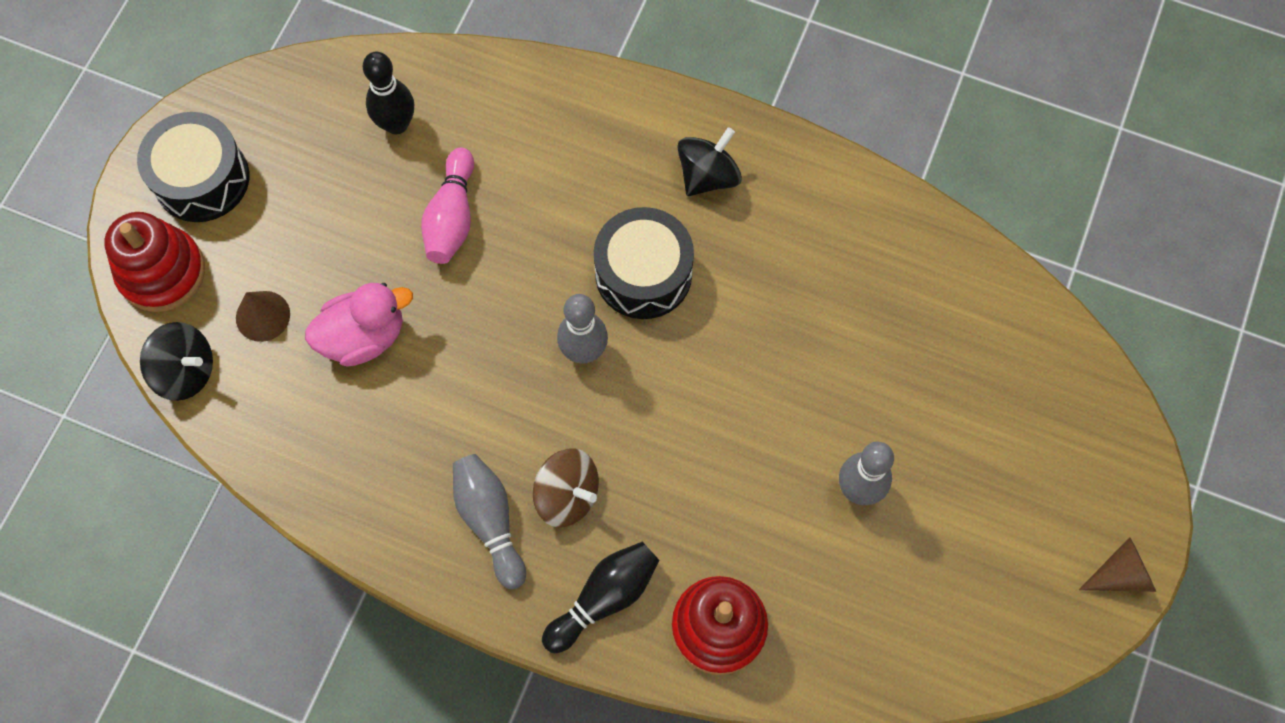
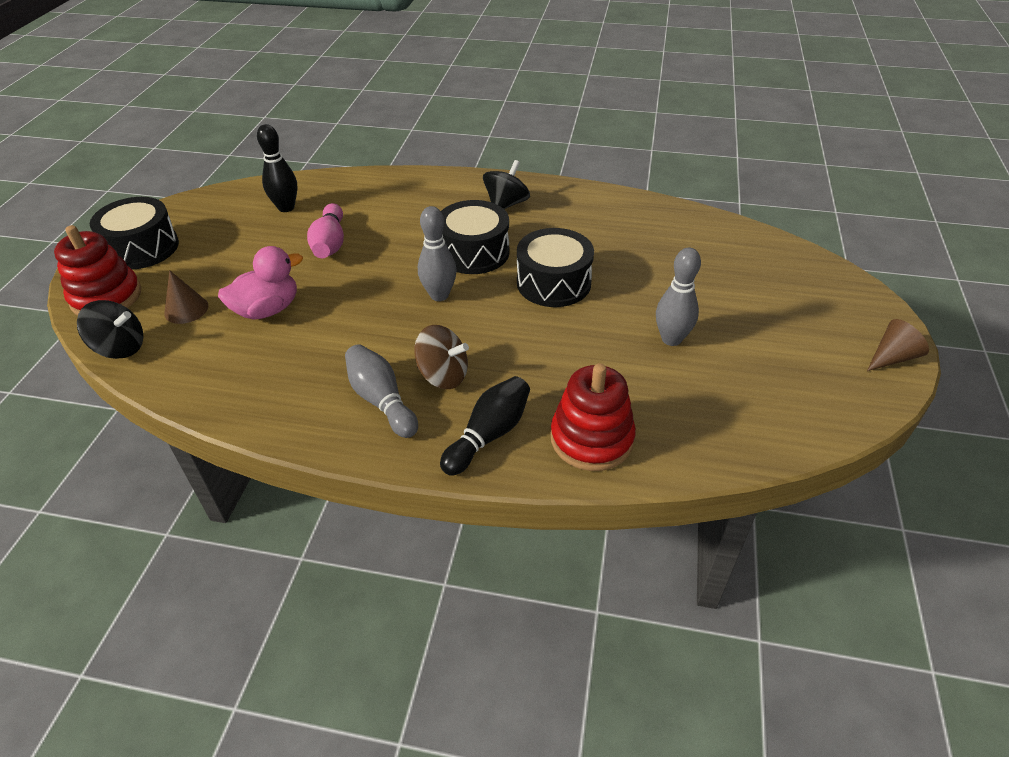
camera: 10 degrees left, 25 degrees down
(736, 356) = (553, 283): none -> black drum

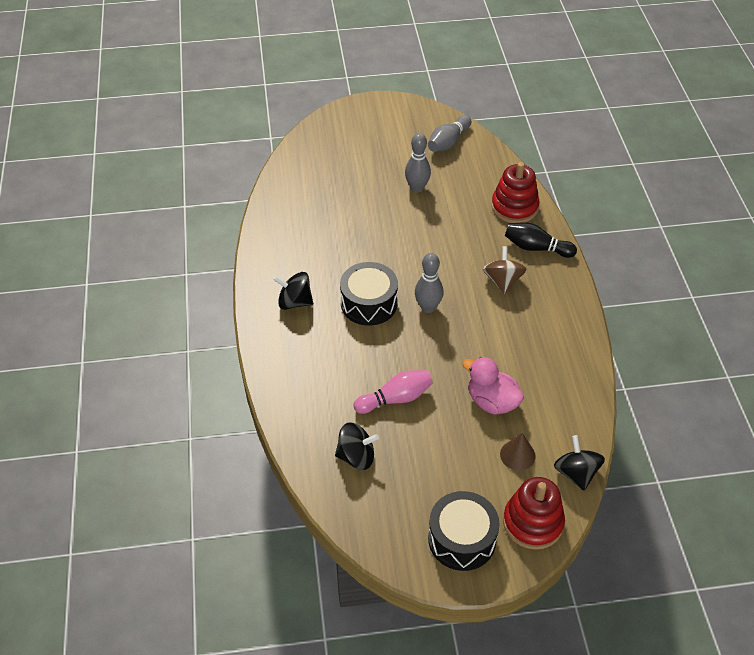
camera: 110 degrees left, 5 degrees up
(286, 207) = (356, 456): black bowling pin -> black spinning top
(381, 400) = (539, 303): grey bowling pin -> grey bowling pin (448, 142)
(553, 283) = (386, 251): black drum -> none
(892, 357) = (390, 105): brown cone -> none

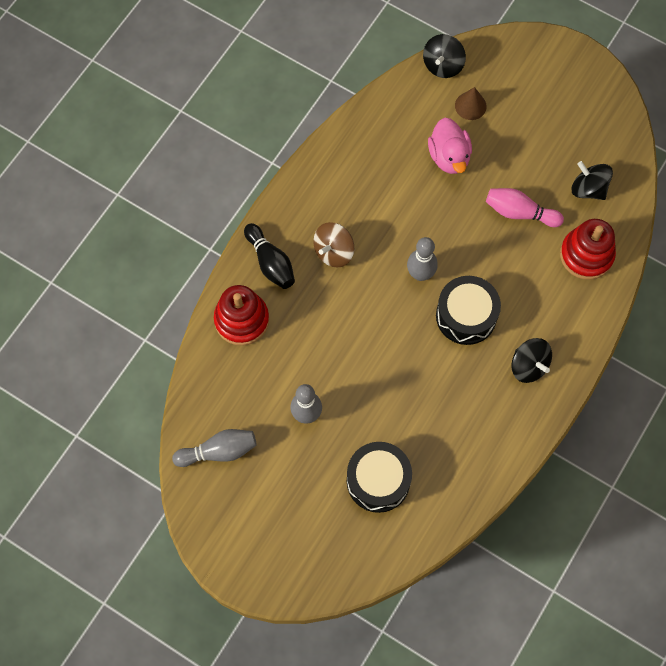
camera: 140 degrees left, 20 degrees up
(462, 539) = (564, 80): black drum -> black drum (378, 481)
(533, 522) = (506, 57): red stacking toy -> red stacking toy (586, 255)

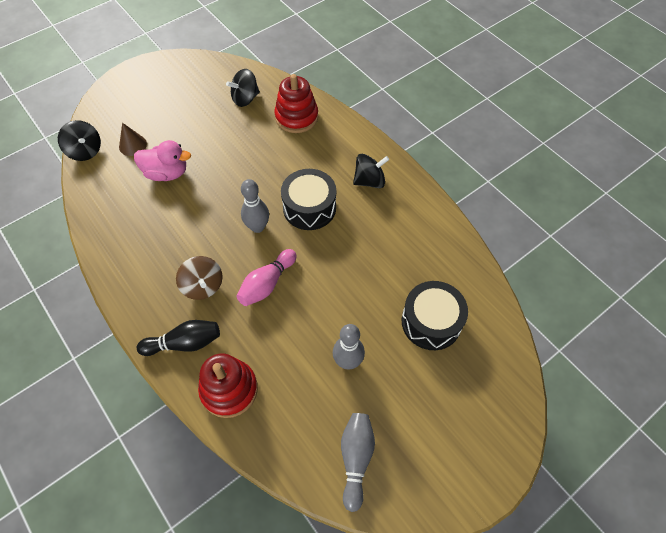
camera: 70 degrees left, 10 degrees down
(520, 212) = (241, 144): pink bowling pin -> pink bowling pin (267, 284)

